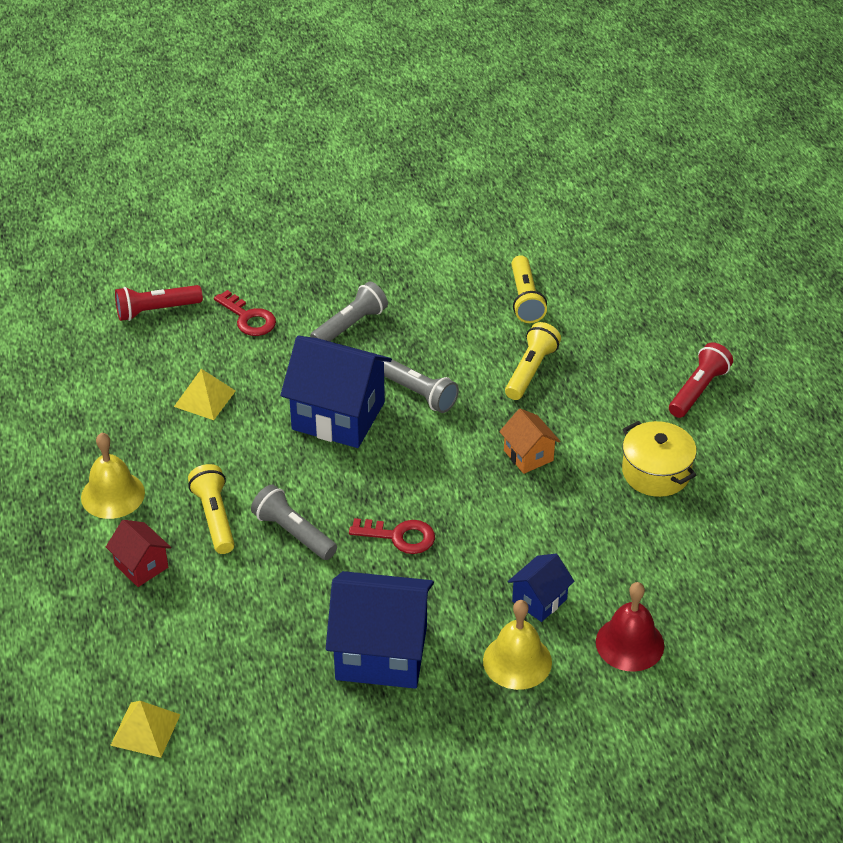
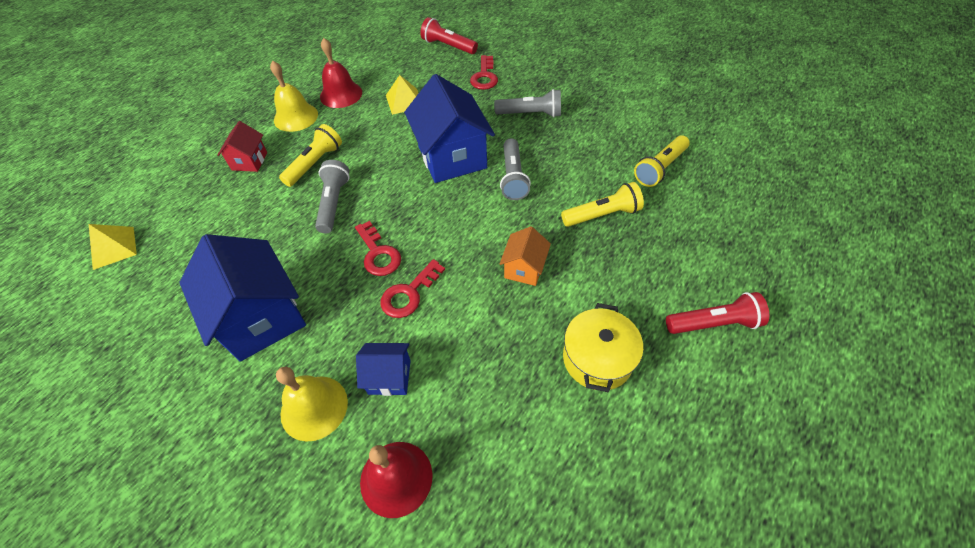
camera: 50 degrees right, 10 degrees up
(122, 439) = (341, 94): none -> red bell
(470, 542) = (409, 293): none -> red key

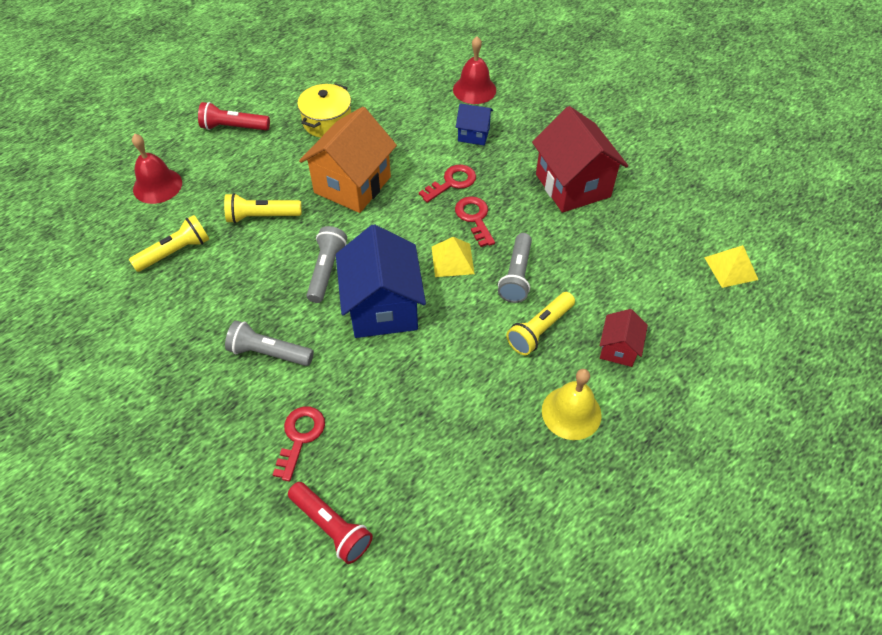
camera: 170 degrees left, 0 degrees up
(261, 318) = (572, 185): blue house -> red house
(314, 407) = (526, 127): yellow bell -> none
(341, 94) = (510, 445): red bell -> red bell (157, 185)
(404, 101) = (422, 411): yellow pyramid -> yellow pyramid (452, 260)
(524, 268) = (352, 185): orange house -> orange house, size x1.98

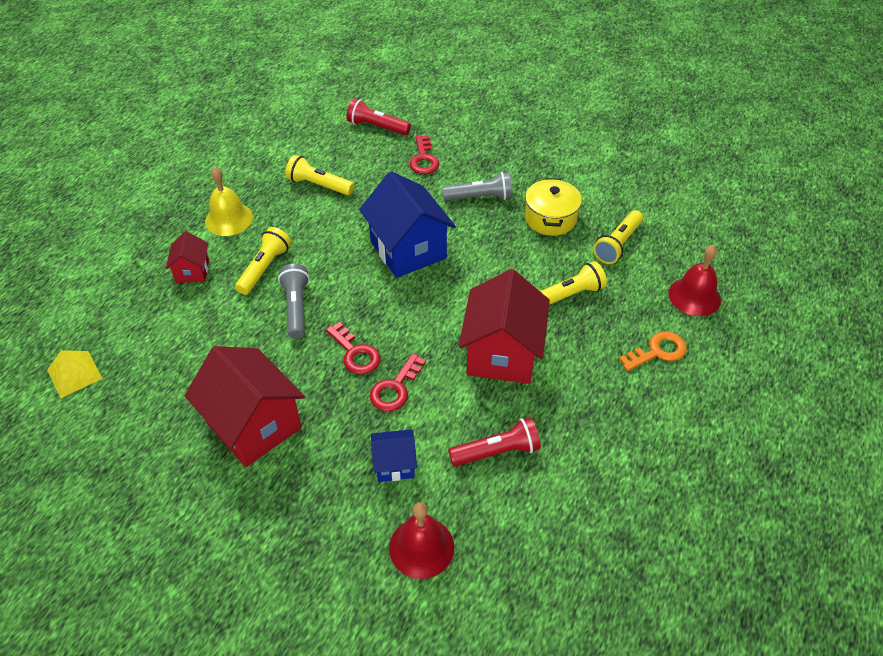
camera: 160 degrees right, 5 degrees down
(229, 153) = (657, 351): none -> orange key
(233, 127) = (683, 385): red flashlight -> red flashlight (497, 451)
(326, 270) = (474, 265): grey flashlight -> none
(327, 122) = (583, 427): yellow pot -> yellow pot (550, 218)
(352, 185) = (502, 353): orange house -> red house
(449, 434) = (319, 185): none -> yellow flashlight
(452, 260) = (363, 305): yellow pyramid -> none

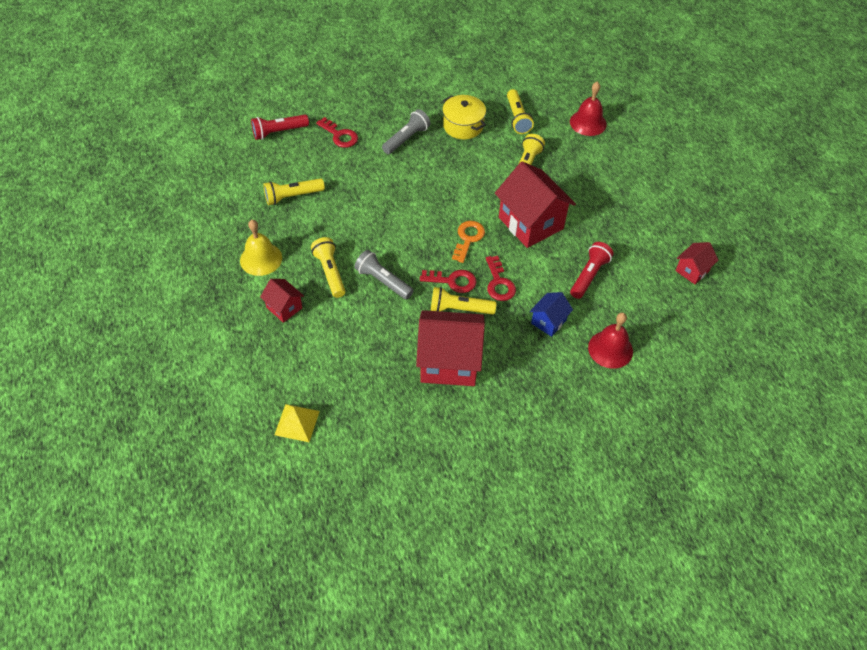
camera: 45 degrees left, 5 degrees up
(327, 384) = (459, 309): none -> yellow flashlight
(408, 250) = (404, 200): blue house -> none
(626, 540) = (692, 271): none -> red house
(657, 351) = (603, 166): orange key -> orange key (468, 239)

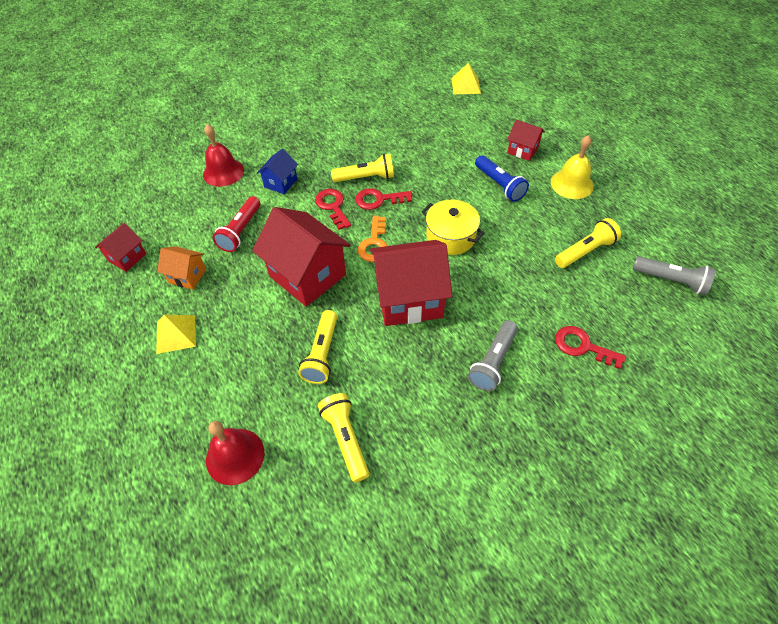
camera: 170 degrees right, 0 degrees up
(279, 132) = (663, 334): red flashlight -> none
(330, 272) = (499, 185): yellow flashlight -> blue flashlight
(383, 281) = (446, 187): grey flashlight -> grey flashlight (671, 280)
(449, 362) = (364, 138): red house -> red house (409, 299)
(463, 126) = (423, 404): yellow pot -> yellow pot (450, 237)
(634, 243) = (187, 276): none -> orange house
(637, 199) = (176, 334): none -> yellow pyramid

